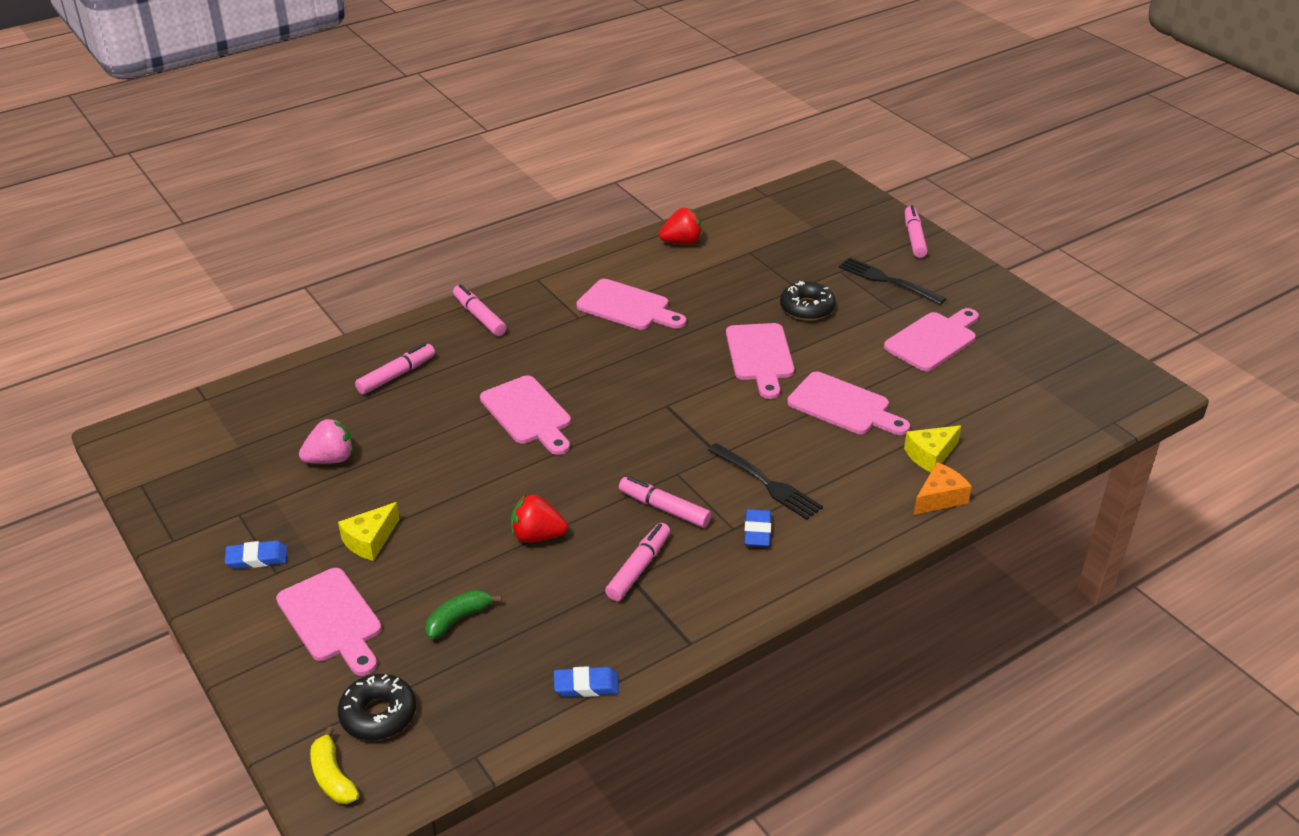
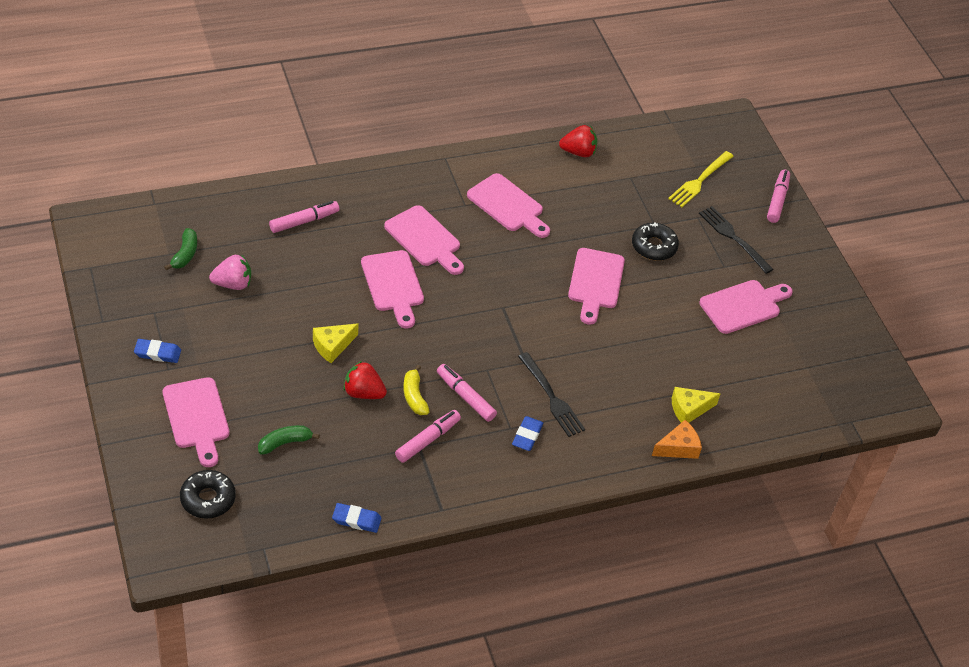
camera: 10 degrees right, 10 degrees up
(260, 442) = (185, 254): none -> green banana
(332, 776) = (165, 534): yellow banana -> yellow banana (414, 396)
(370, 540) = (241, 361): yellow cheese -> yellow cheese (332, 346)
(479, 316) = (386, 183): pink marker -> none
(824, 239) = (699, 181): none -> yellow fork
(843, 406) = (641, 346): pink cutting board -> pink cutting board (425, 239)

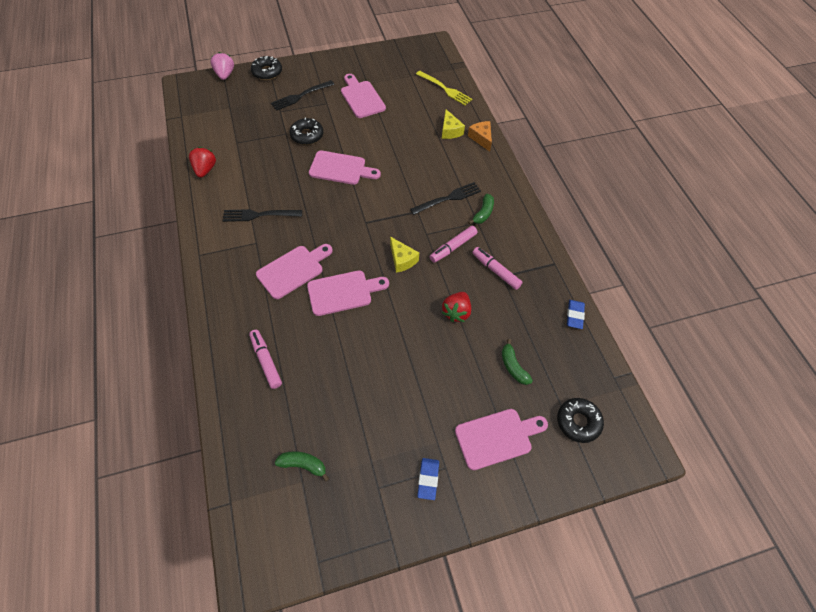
camera: 85 degrees left, 10 degrees up
(233, 284) = (342, 418): pink strawberry -> pink strawberry (225, 75)
(332, 346) = (410, 335): yellow cheese -> yellow cheese (402, 260)
(414, 396) = (456, 279): yellow banana -> none
(508, 205) = (259, 215): pink cutting board -> black fork
(527, 436) = (483, 213): blue eraser -> green banana
(699, 181) = (244, 107): yellow fork -> yellow fork (445, 89)
(777, 200) = (267, 72): pink marker -> black donut

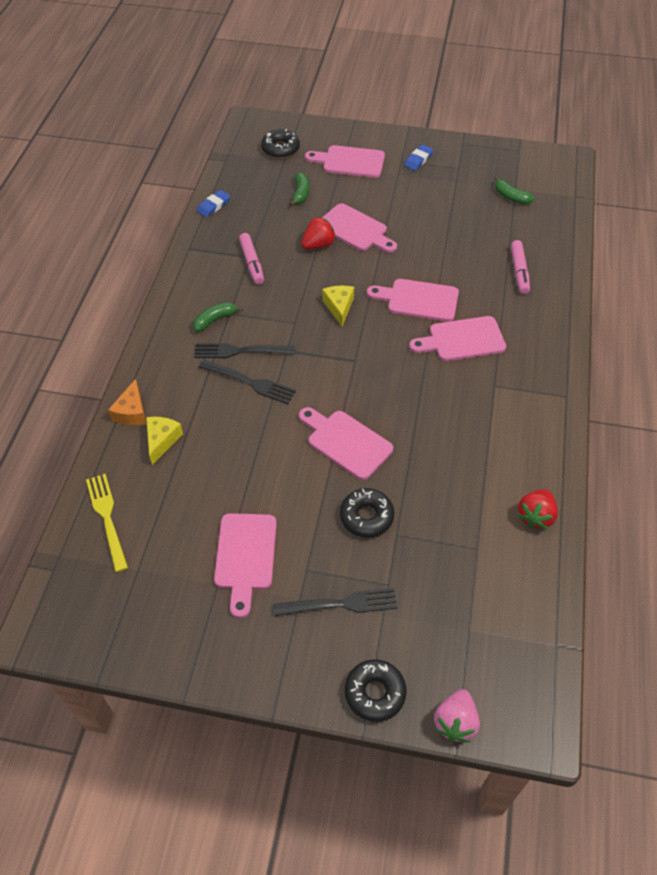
camera: 150 degrees left, 5 degrees down
(259, 215) = (479, 418): black fork -> black fork (250, 382)
(436, 344) = (355, 229): none -> pink cutting board
(453, 247) = (277, 299): pink marker -> none

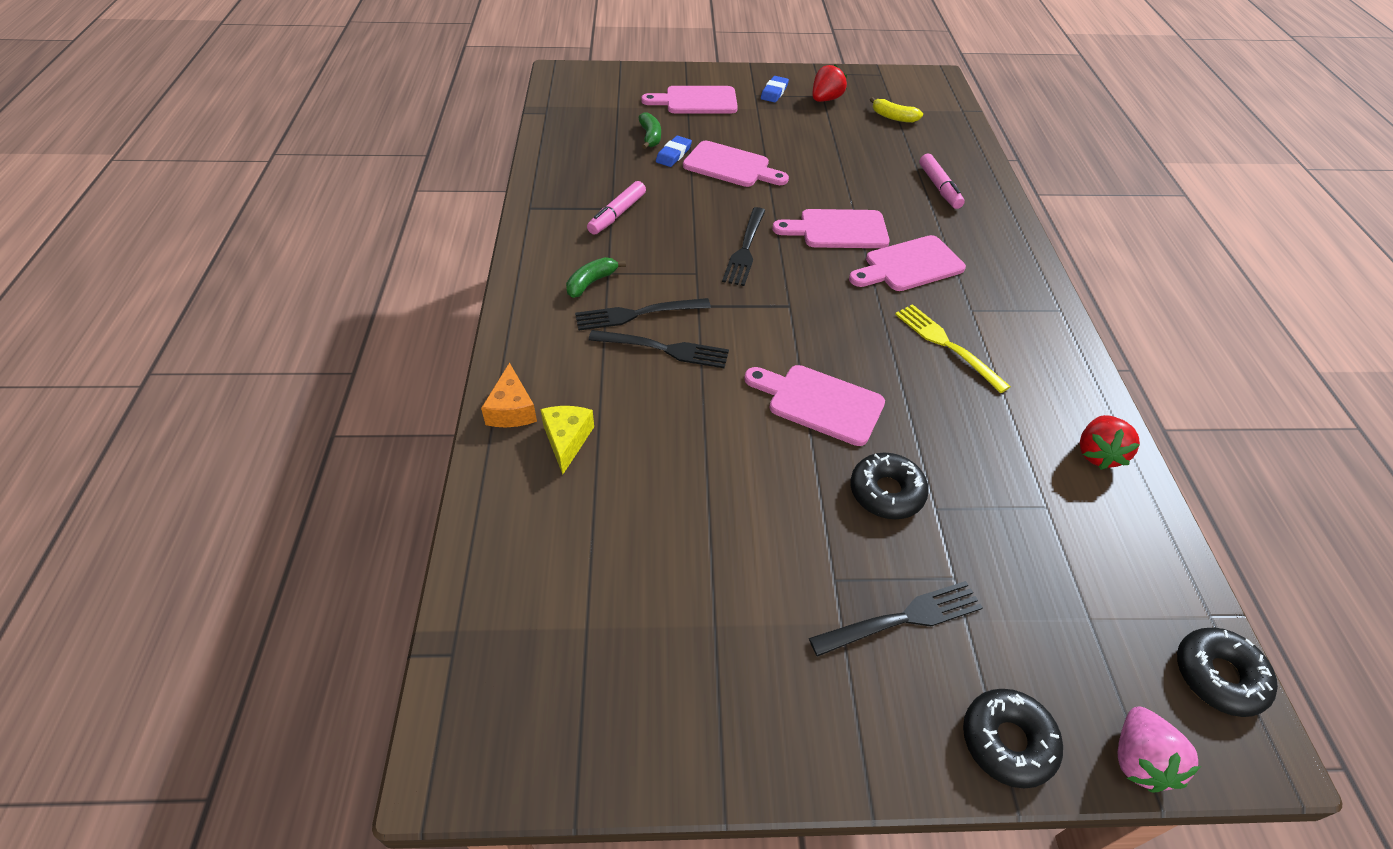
camera: 15 degrees left, 5 degrees down
(107, 518) = (517, 560): yellow fork -> yellow fork (947, 345)
(213, 206) = (546, 159): blue eraser -> blue eraser (673, 154)
(245, 556) = (741, 577): pink cutting board -> none
(252, 263) = (617, 214): pink marker -> pink marker turned 60 degrees clockwise
(280, 149) = (609, 96): black donut -> black donut (1218, 676)
(318, 245) = (693, 186): red strawberry -> red strawberry (825, 99)
(339, 307) = (745, 249): yellow cheese -> black fork
(510, 197) = (893, 117): green banana -> yellow banana

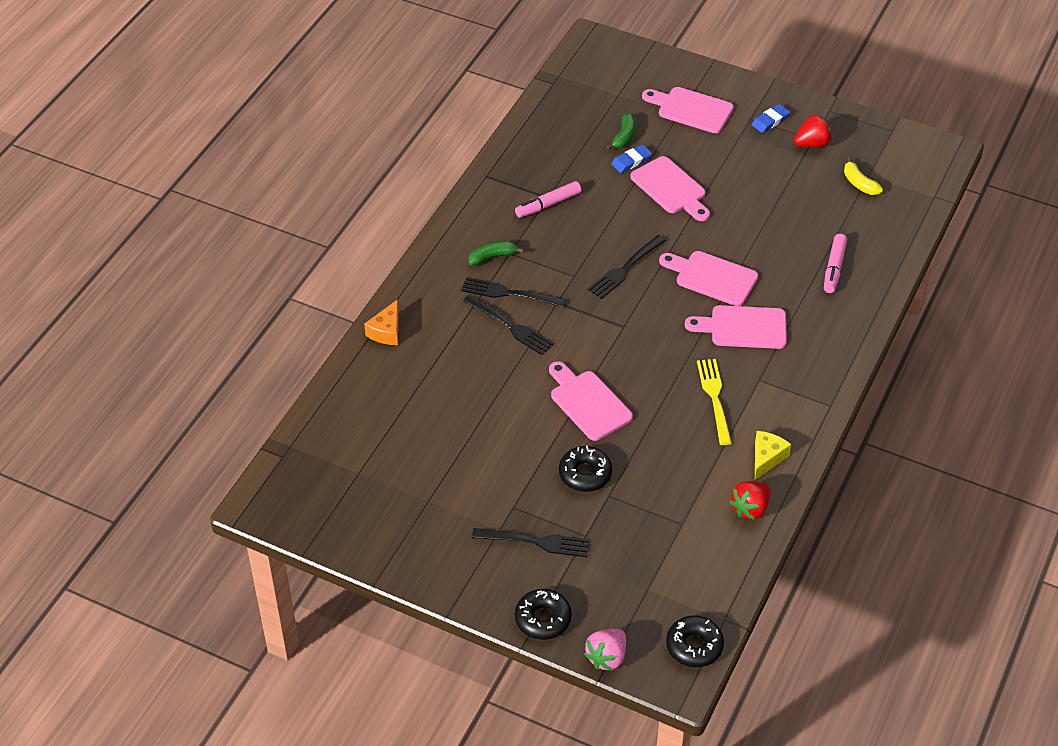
camera: 30 degrees right, 0 degrees up
(567, 440) = (409, 364): yellow cheese -> yellow cheese (767, 458)

